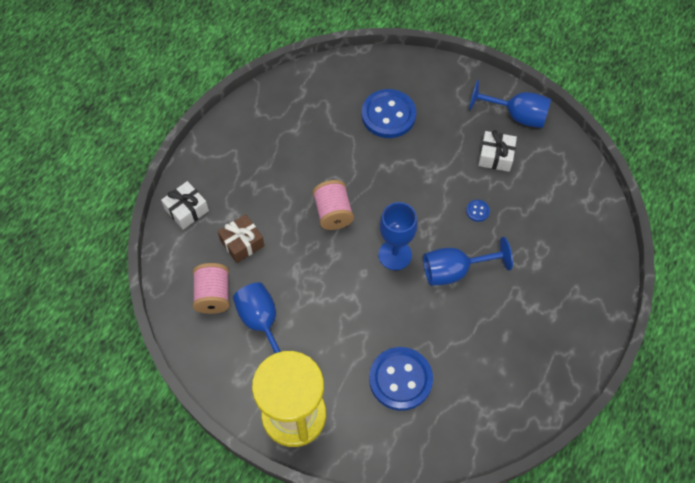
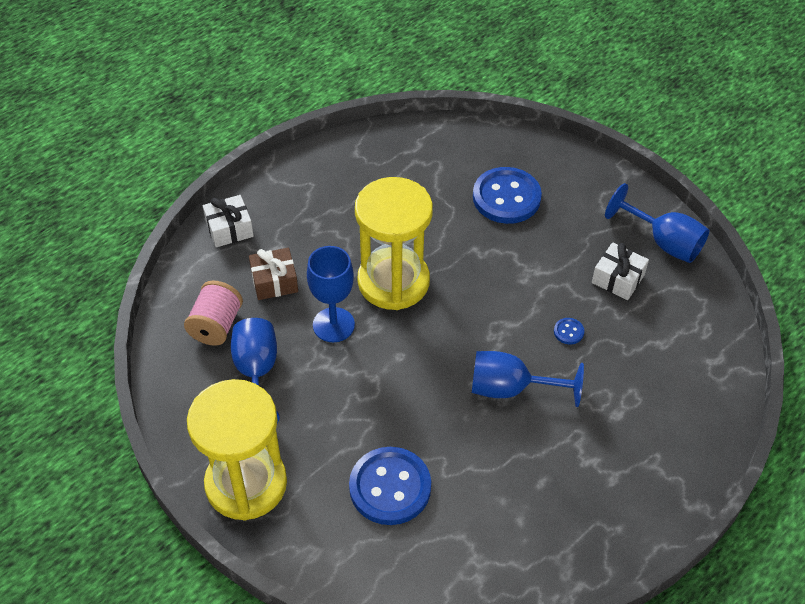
camera: 20 degrees right, 10 degrees down
(333, 213) = (393, 281): pink spool -> yellow hourglass
(395, 255) = (446, 348): blue goblet -> blue goblet (333, 325)

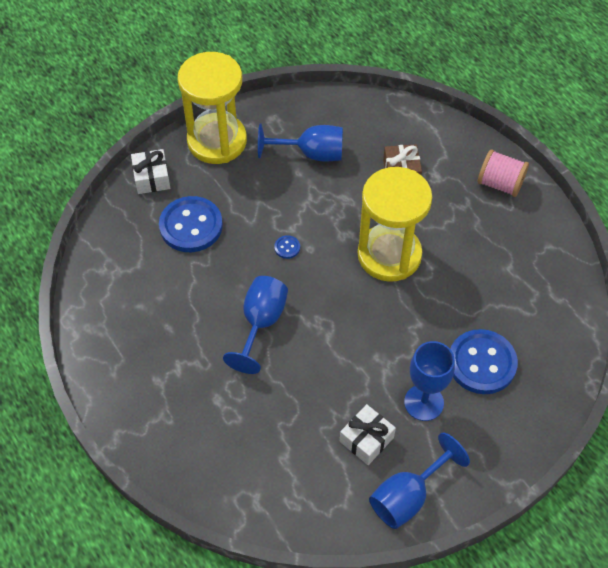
camera: 100 degrees right, 5 degrees up
(216, 325) = (362, 132): pink spool -> pink spool (500, 184)
(229, 229) = (462, 146): white gift -> white gift (152, 178)
(333, 325) = (349, 207): blue goblet -> blue goblet (423, 402)
(568, 332) = (311, 381): blue button -> blue button (287, 247)

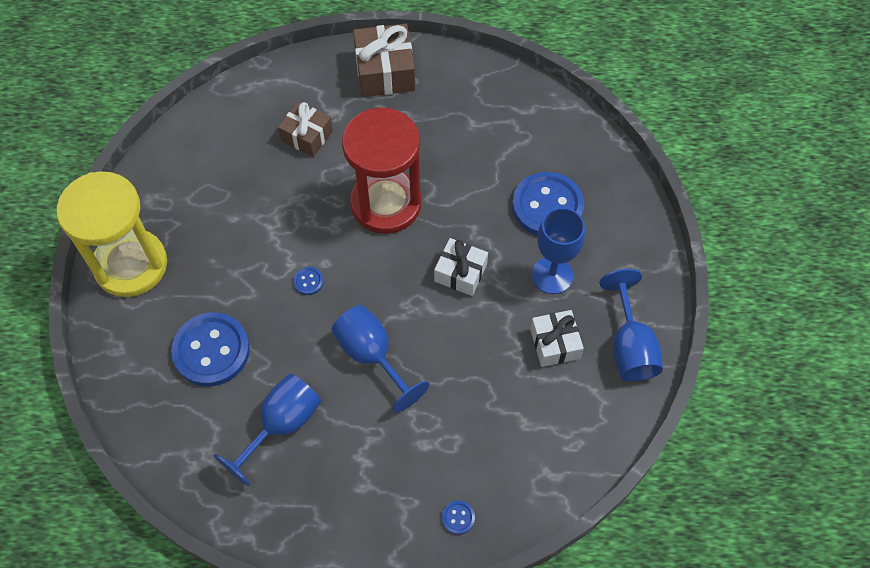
camera: 55 degrees left, 5 degrees up
(152, 178) = (121, 352): white gift -> white gift (460, 273)
(177, 457) = (458, 517): none -> blue button
(311, 154) = (221, 194): blue goblet -> blue goblet (281, 425)
(389, 255) = (386, 204): yellow hourglass -> red hourglass
(500, 184) = (385, 71): pink spool -> brown gift

